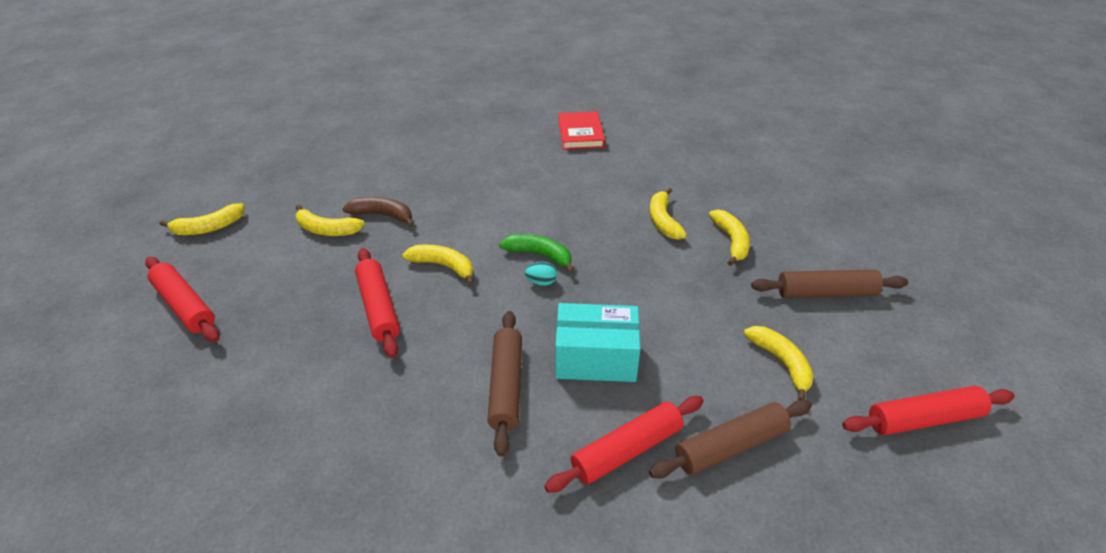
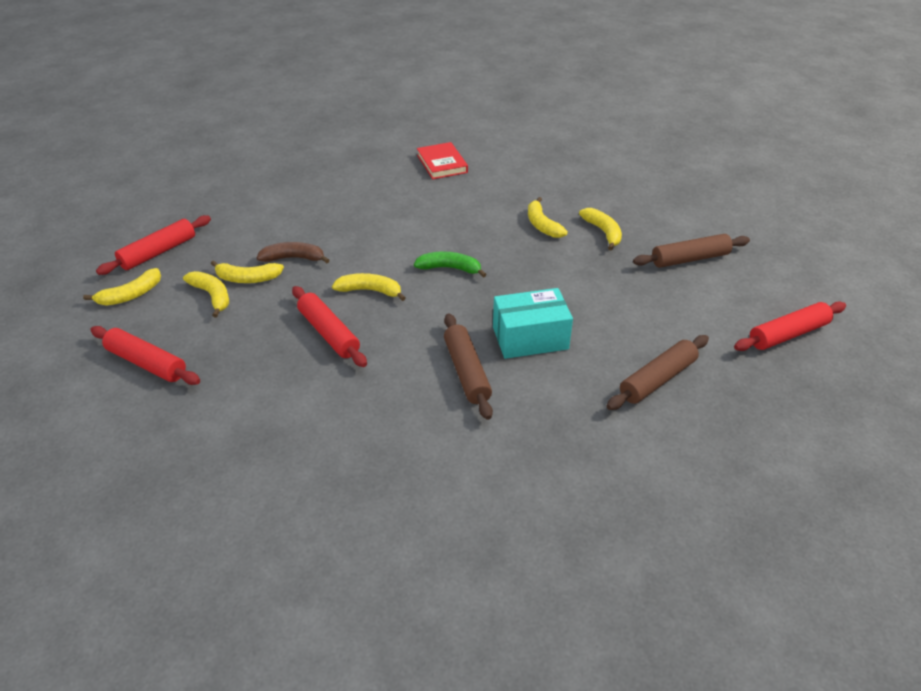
camera: 15 degrees left, 0 degrees up
(541, 282) = (460, 289): turquoise egg -> none
(626, 450) = (581, 398): red rolling pin -> red rolling pin (158, 252)
(781, 363) = (674, 315): yellow banana -> yellow banana (212, 296)

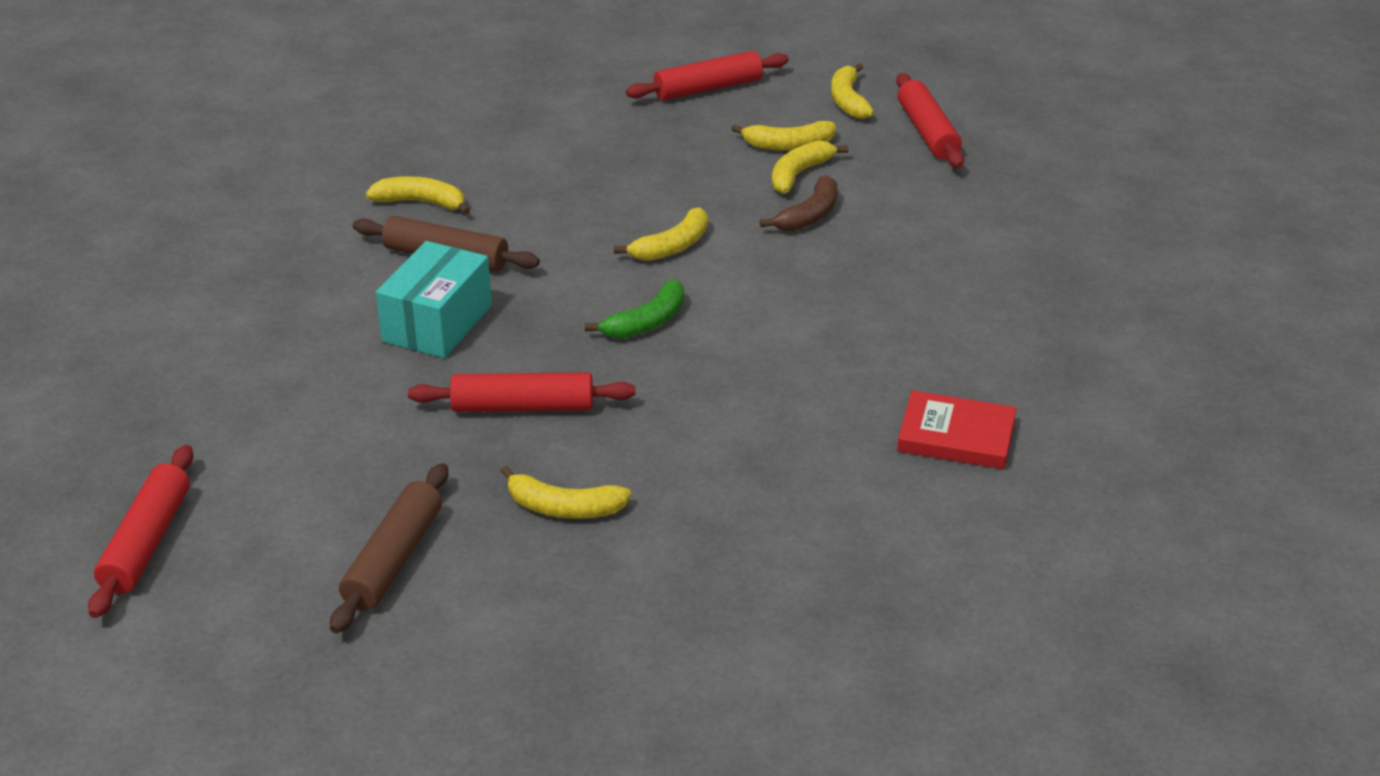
camera: 125 degrees right, 5 degrees down
(329, 333) = (626, 196): red rolling pin -> red rolling pin (523, 407)
(542, 225) = (654, 454): yellow banana -> yellow banana (421, 203)
(657, 379) = (249, 379): brown rolling pin -> none

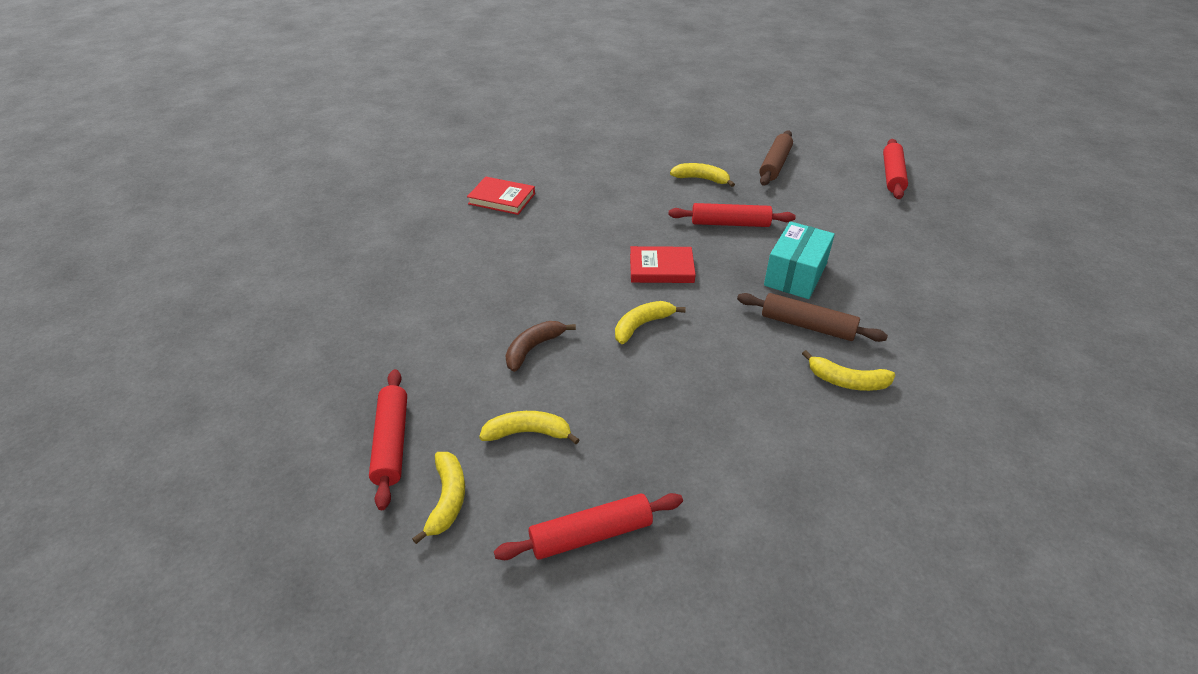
camera: 175 degrees left, 5 degrees up
(646, 322) = (661, 268): green banana -> red book
(799, 174) = (528, 394): yellow banana -> none

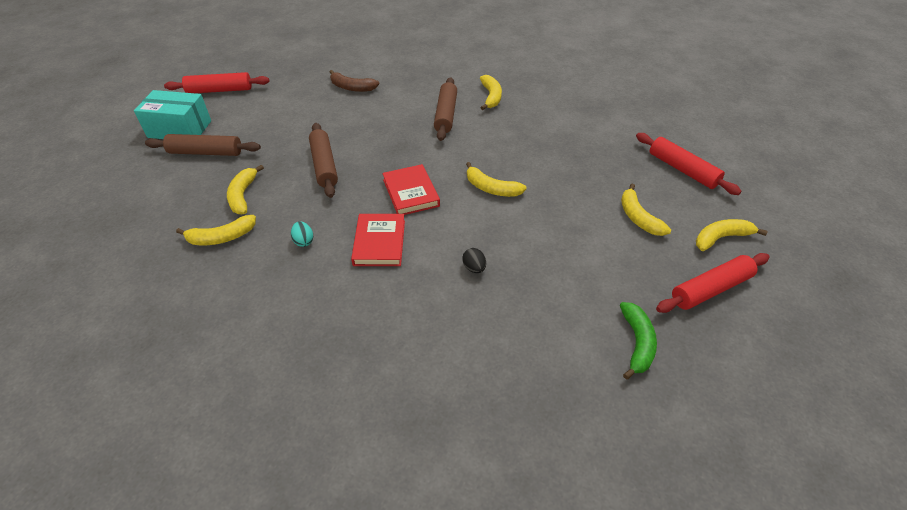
camera: 110 degrees left, 5 degrees up
(384, 355) = (637, 343): none -> green banana
(502, 199) = (323, 357): red book -> red book (379, 242)
(533, 348) = (557, 242): brown banana -> brown banana (352, 87)
(536, 284) = (474, 268): none -> black egg
(625, 202) = (304, 241): none -> turquoise egg
(651, 168) = (221, 237): none -> yellow banana
(730, 223) = (324, 165): red rolling pin -> brown rolling pin
(795, 275) = (388, 124): turquoise box -> turquoise box (180, 129)

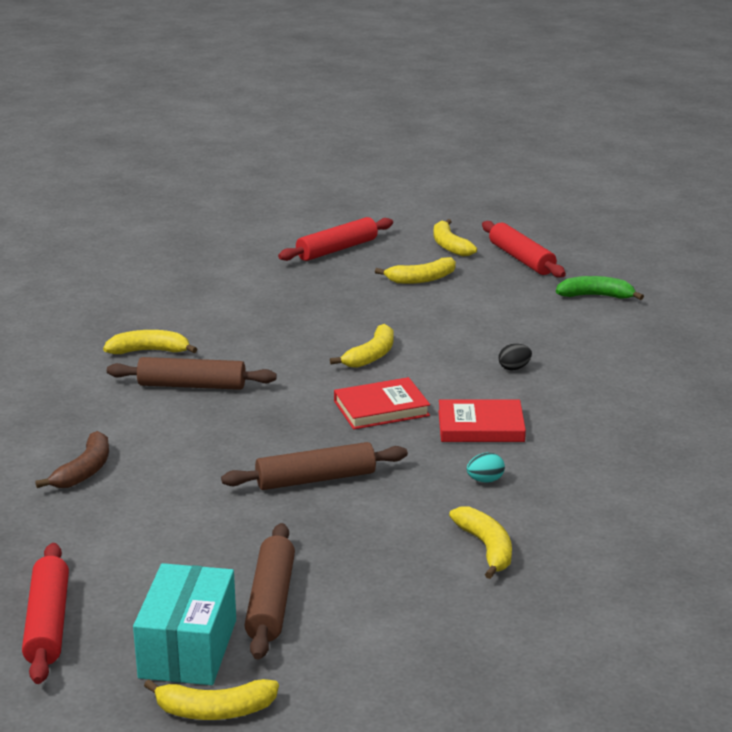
camera: 90 degrees left, 20 degrees down
(243, 195) = (390, 543): yellow banana -> yellow banana (214, 710)

